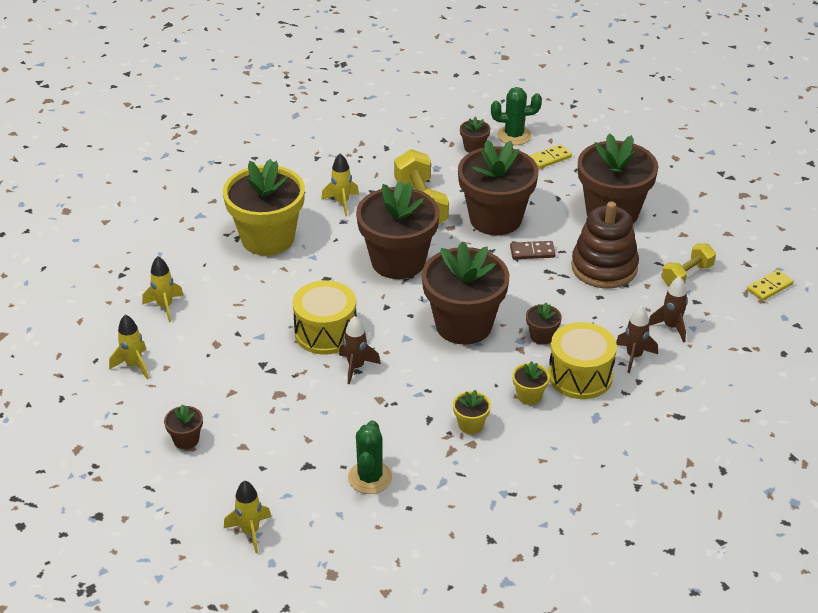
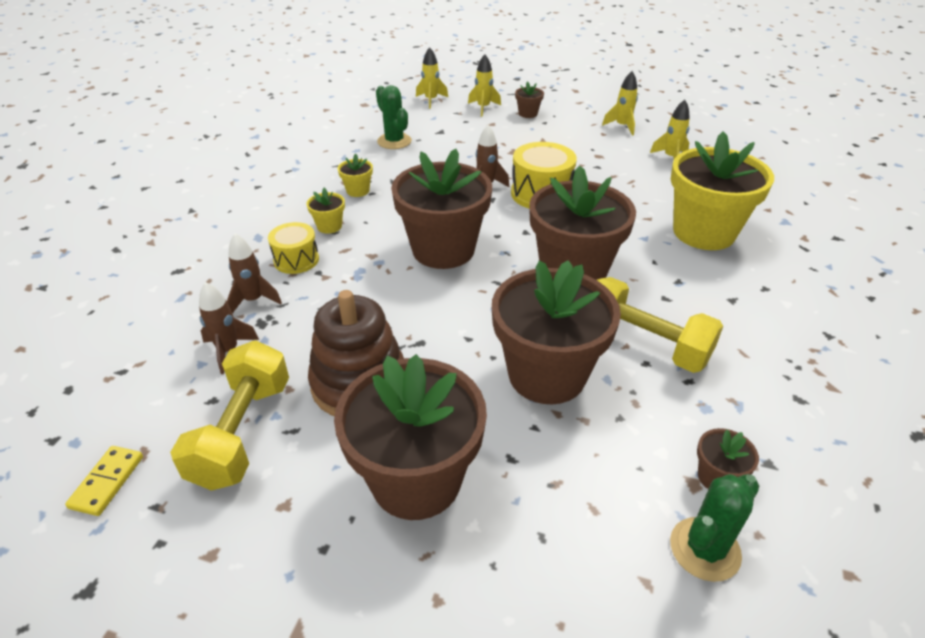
camera: 140 degrees right, 0 degrees up
(342, 203) = (712, 299): yellow rocket -> yellow rocket (483, 108)
(532, 252) = (459, 356): brown domino -> none
(542, 336) = (362, 275): brown flower pot -> none
(550, 158) = (601, 534): yellow domino -> none
(580, 376) = (296, 260): yellow drum -> yellow drum, size x0.64
(687, 275) = (242, 432): yellow dumbbell -> yellow dumbbell, size x1.59

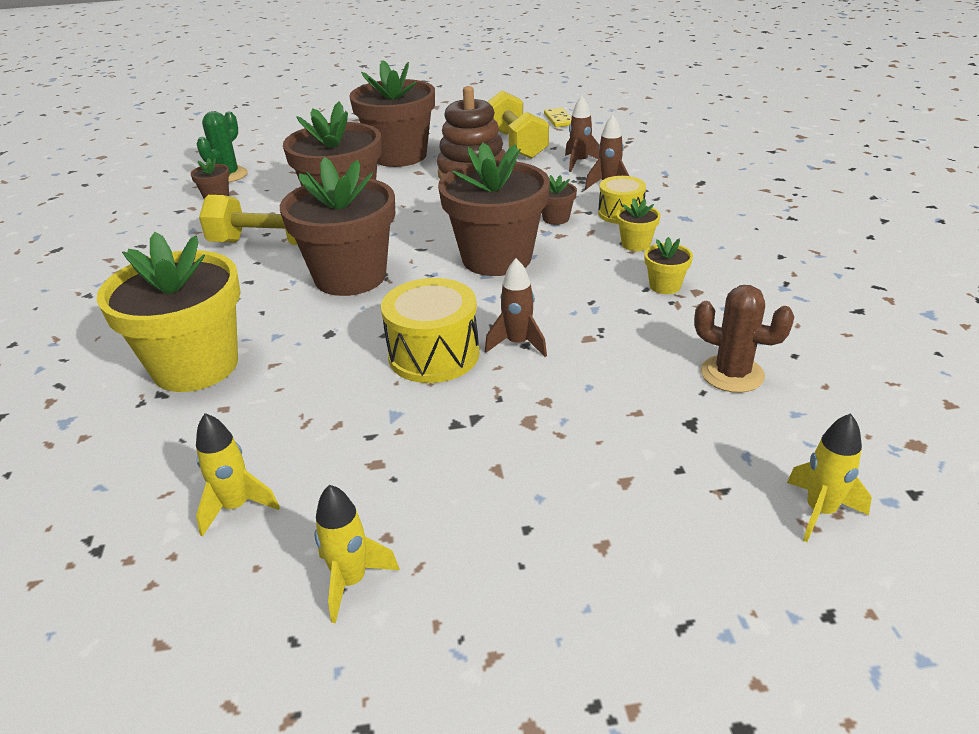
camera: 155 degrees right, 5 degrees down
(394, 141) = (732, 374): green cactus -> brown cactus
(483, 108) = (689, 529): yellow rocket -> none
(528, 114) = (581, 546): brown flower pot -> brown flower pot (556, 218)

